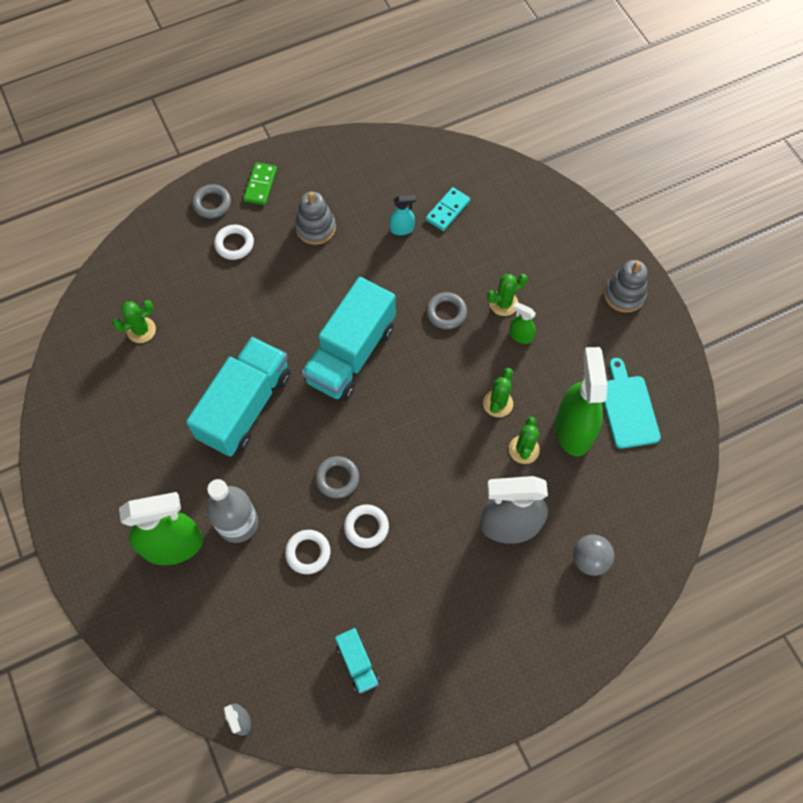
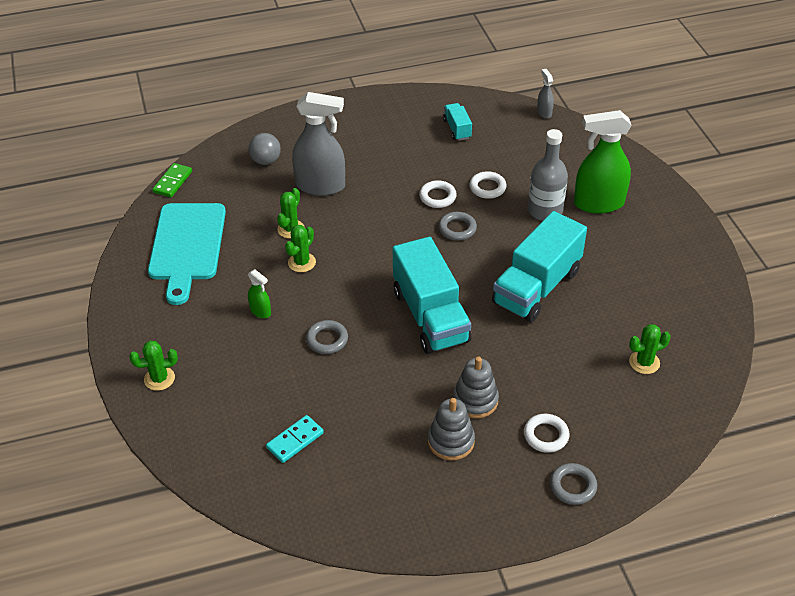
camera: 170 degrees left, 20 degrees down
(260, 185) = (513, 501): green domino -> green domino (172, 182)
(351, 354) = (430, 316): turquoise truck -> turquoise truck turned 120 degrees clockwise
(402, 229) = (352, 427): turquoise spray bottle -> none
(503, 303) = (266, 340): green cactus -> green cactus (159, 379)
(573, 429) = (242, 237): green spray bottle -> none
(624, 294) = (142, 333): grey stacking toy -> grey stacking toy (475, 400)
(628, 408) = (187, 246): turquoise cutting board -> turquoise cutting board, size x1.59

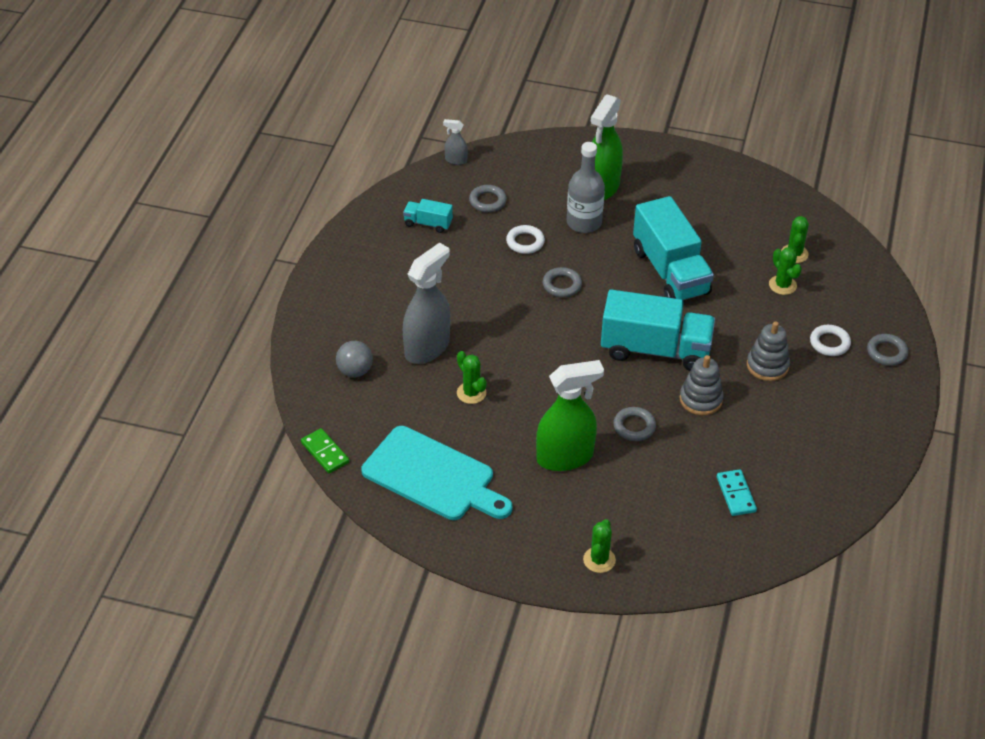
camera: 60 degrees left, 0 degrees up
(260, 311) = (565, 457): green spray bottle -> green spray bottle, size x2.20
(302, 262) = (523, 404): green cactus -> green cactus (782, 285)
(437, 197) = (510, 278): white ring -> none
(451, 441) = (800, 399): grey stacking toy -> grey stacking toy (700, 399)
(514, 148) = (487, 201): none -> grey ring

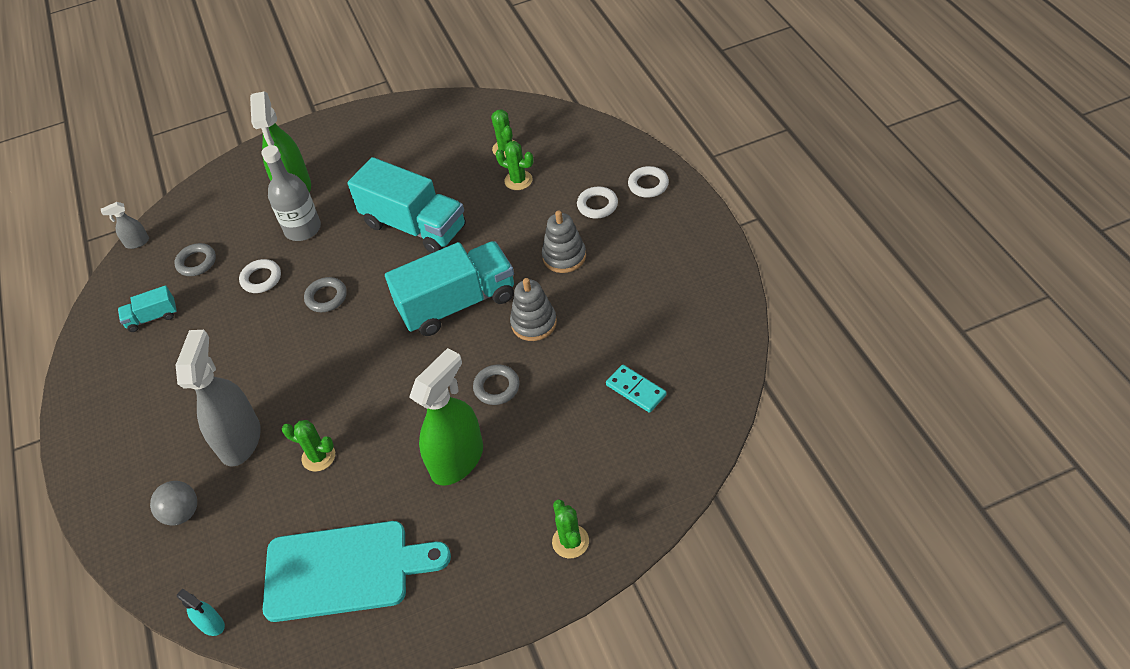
camera: 30 degrees left, 5 degrees up
(325, 452) = (211, 624): green domino -> turquoise spray bottle
(886, 352) = (648, 185): grey ring -> white ring

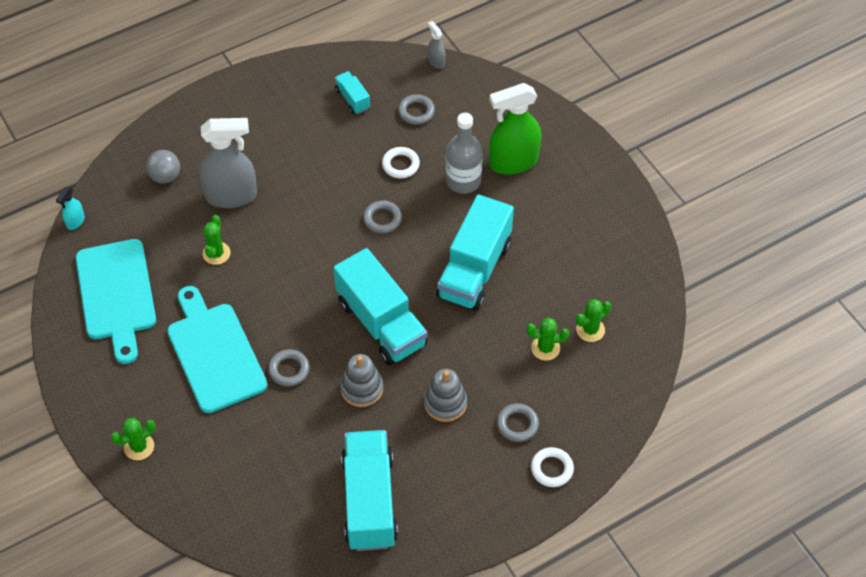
camera: 75 degrees right, 5 degrees up
(457, 460) = (214, 353): green spray bottle -> turquoise cutting board
(518, 180) = (545, 348): green cactus -> green cactus turned 75 degrees clockwise
(597, 205) = (517, 424): white ring -> grey ring
(636, 390) = (289, 481): turquoise domino -> none
(667, 322) = (369, 501): none -> turquoise truck

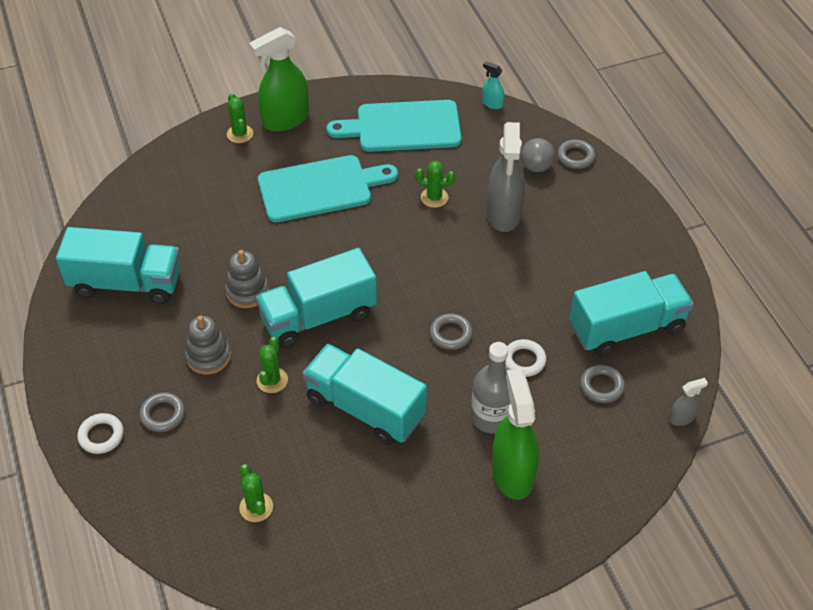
camera: 100 degrees right, 5 degrees down
(112, 406) = (285, 119): none -> green spray bottle
(289, 370) = (286, 239): grey ring -> grey ring (575, 157)
(352, 99) = (626, 328): turquoise truck -> turquoise truck, size x2.16
(545, 348) = (245, 457): green cactus -> green cactus (272, 380)

